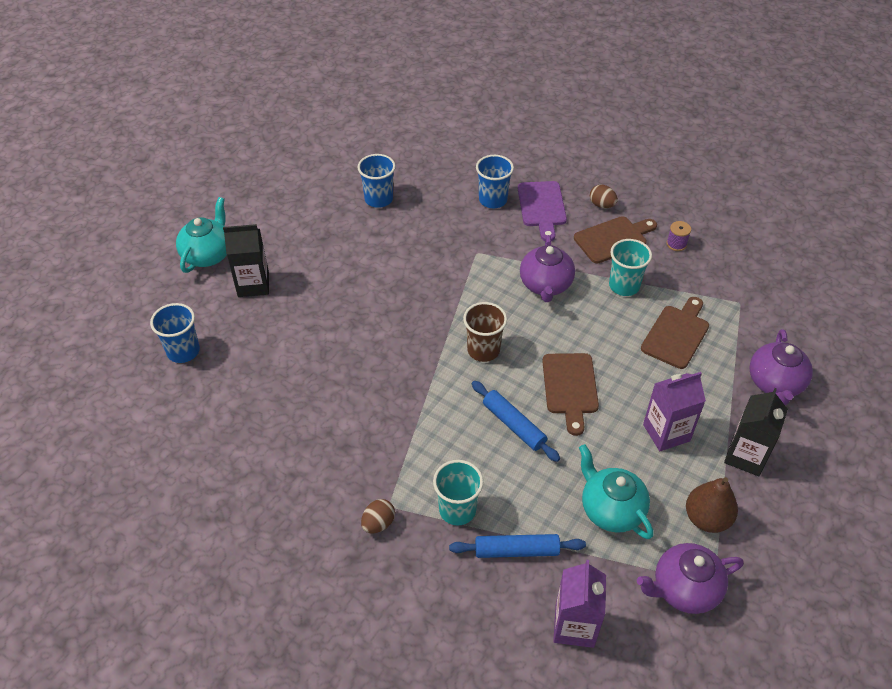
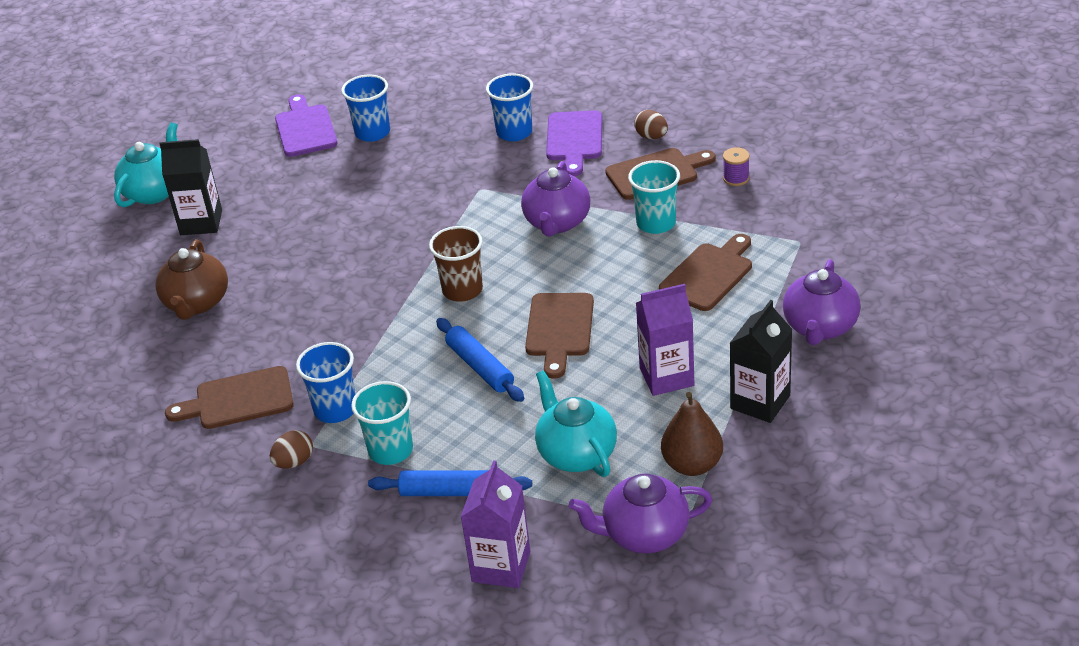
camera: 10 degrees right, 10 degrees down
(183, 351) = (105, 290): blue cup -> blue cup (335, 409)
(264, 364) = (196, 303): none -> brown teapot
(319, 461) = (239, 400): none -> brown cutting board
(322, 195) = (305, 129): none -> purple cutting board

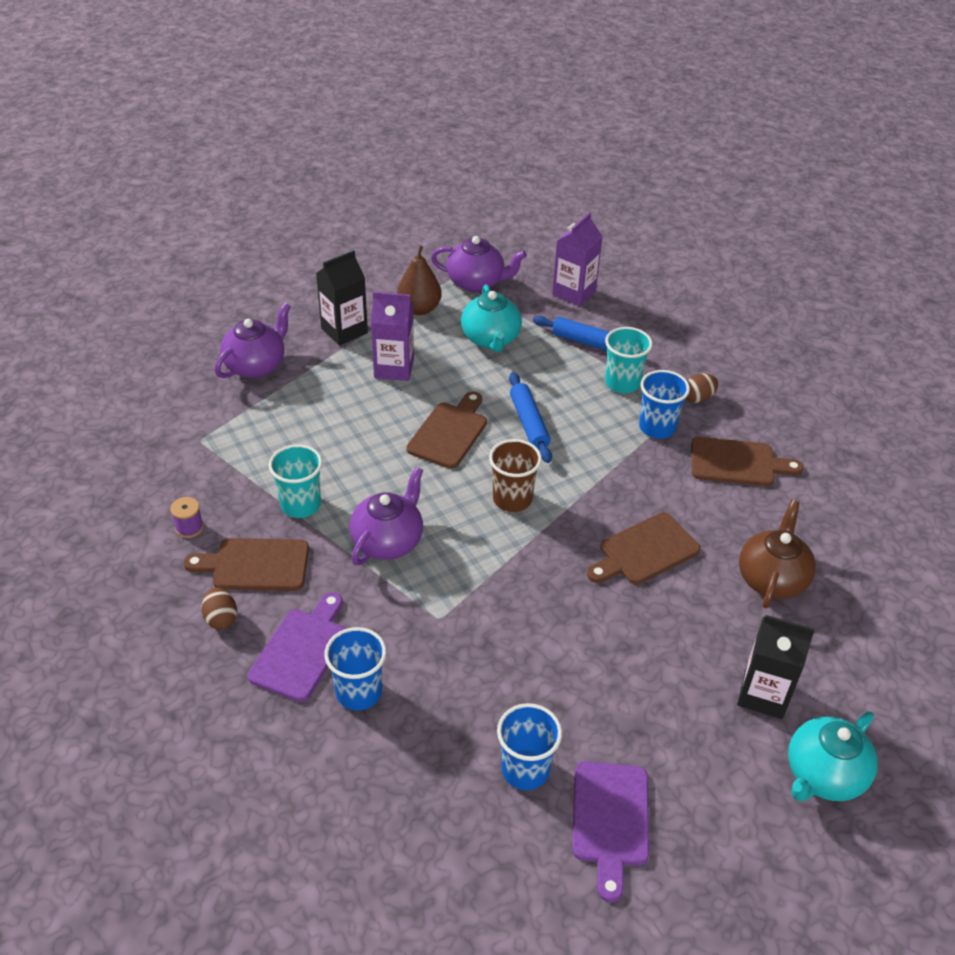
camera: 165 degrees left, 5 degrees up
(708, 275) = (298, 437): brown cutting board -> brown cutting board (645, 551)

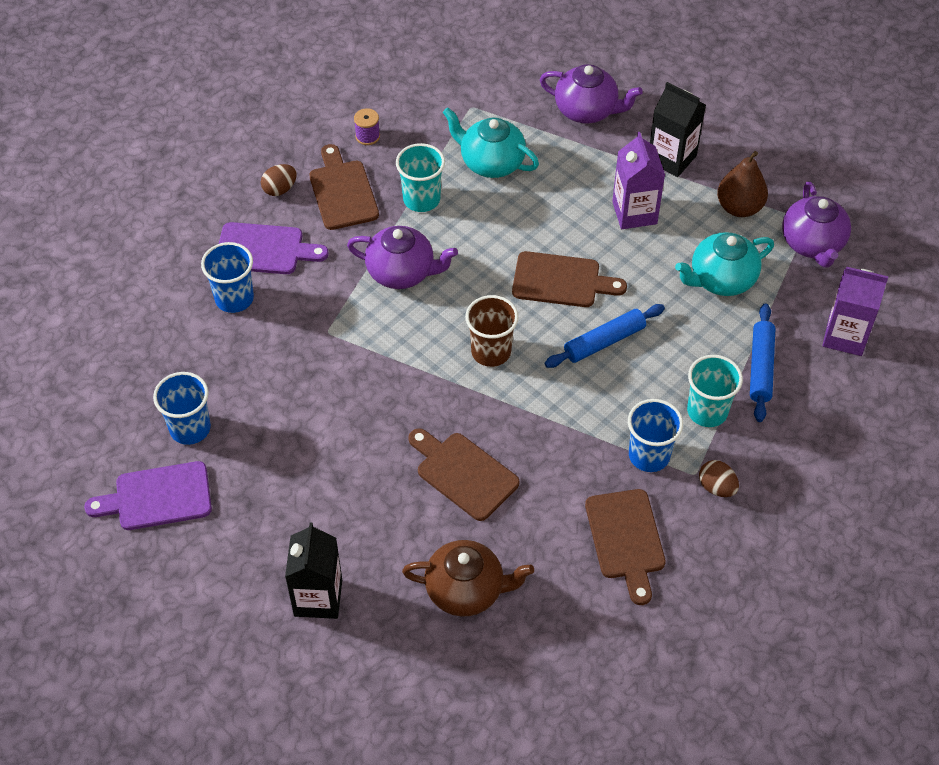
camera: 75 degrees right, 10 degrees up
(823, 775) = (241, 656): turquoise teapot -> turquoise teapot (491, 162)

